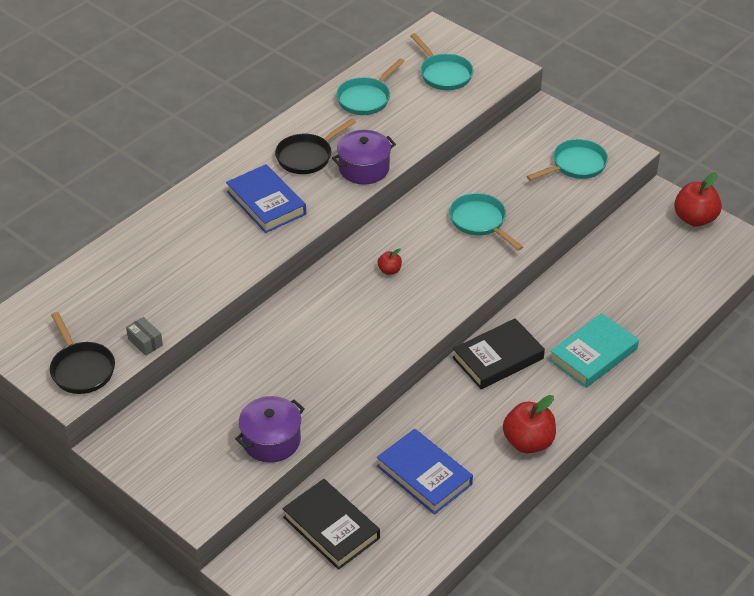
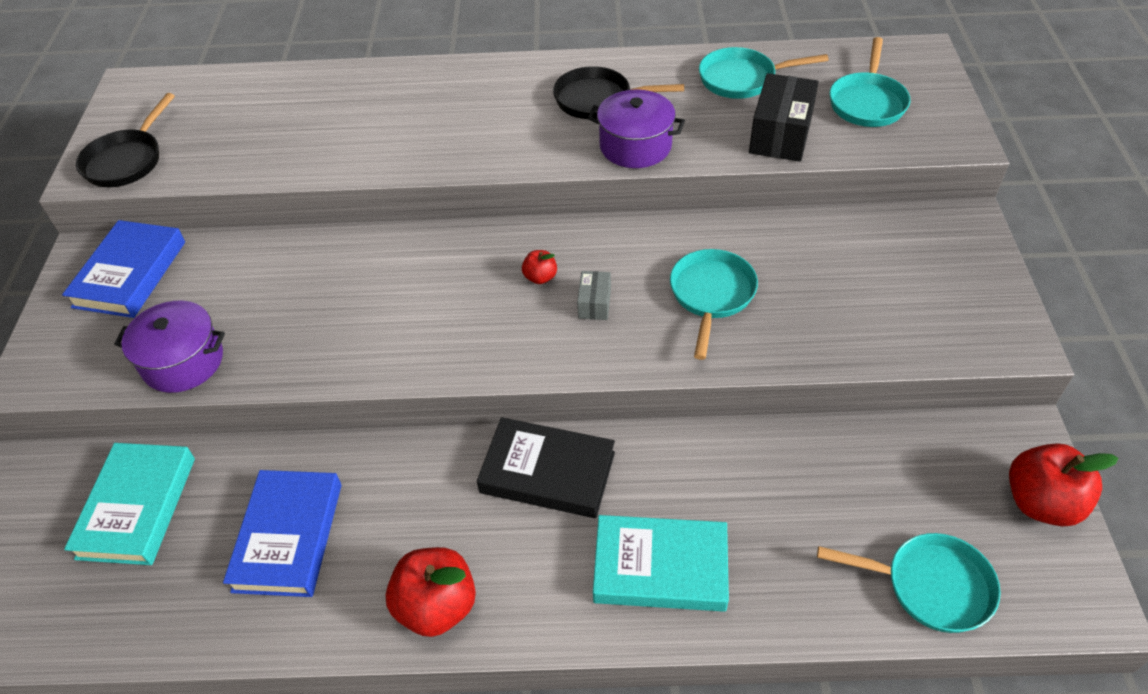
camera: 50 degrees right, 5 degrees up
(145, 342) = (202, 174): grey box -> grey box (594, 303)
(266, 203) = (493, 119): blue book -> blue book (130, 274)
(331, 527) = (137, 507): black book -> turquoise book
(426, 117) = (780, 135): none -> black box
(575, 165) = (923, 311): turquoise pan -> turquoise pan (930, 586)

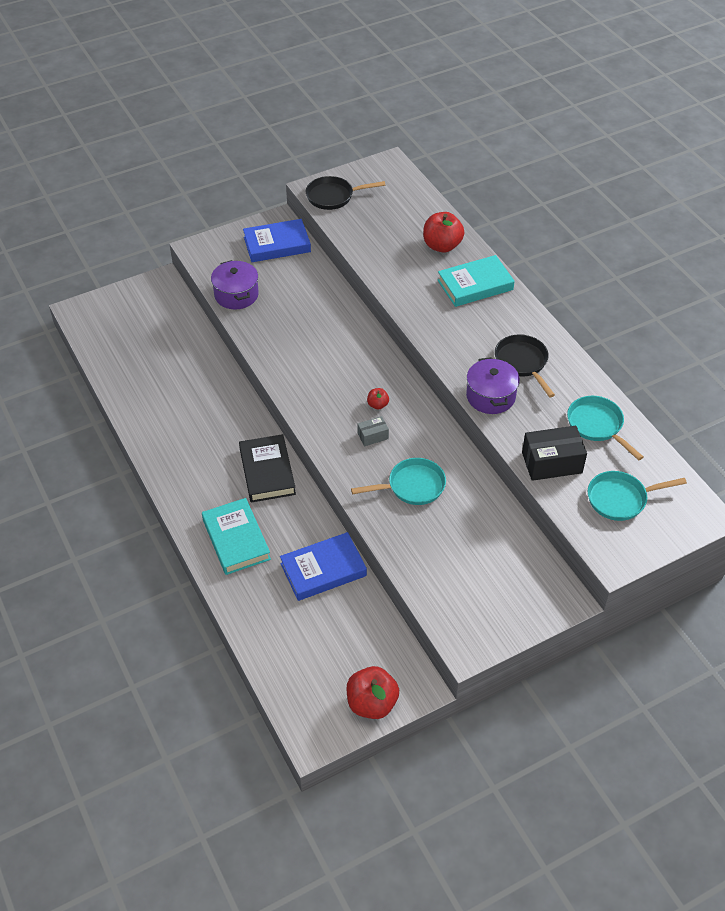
camera: 60 degrees right, 0 degrees up
(137, 507) = (164, 329): turquoise book -> turquoise book (475, 285)
(288, 537) = (178, 390): blue book -> blue book (323, 570)
(436, 606) = (171, 461): red apple -> red apple (442, 246)
(930, 586) = (286, 660): turquoise pan -> none

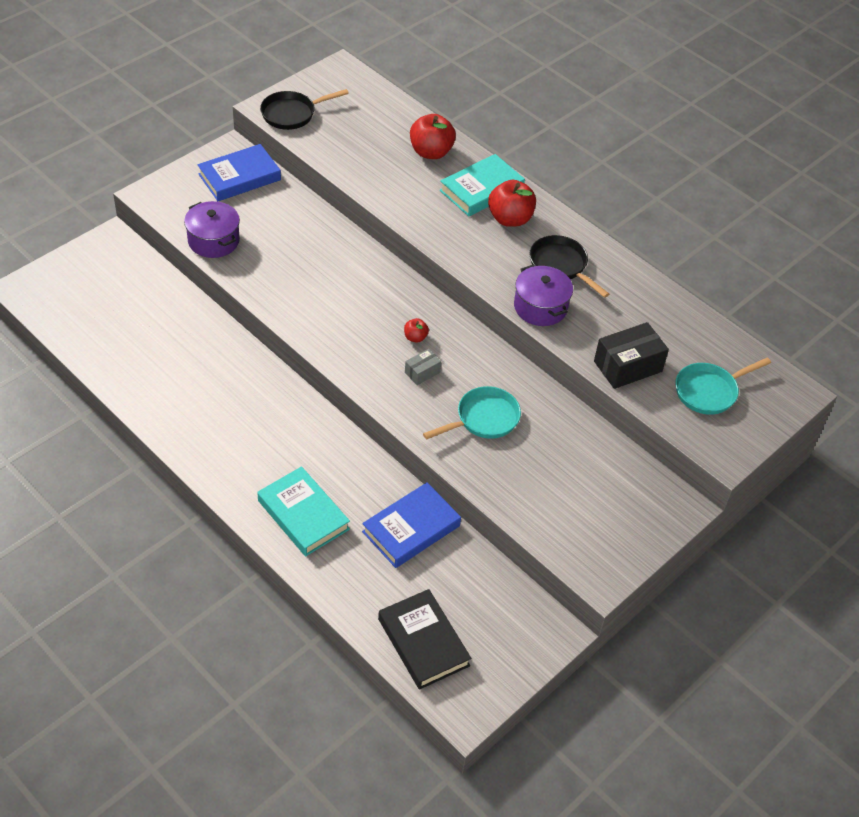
camera: 20 degrees left, 0 degrees up
(267, 472) = (311, 433): black book -> black book (423, 642)
(372, 703) = (513, 660): red apple -> red apple (510, 219)
(597, 426) = (659, 319): turquoise pan -> none

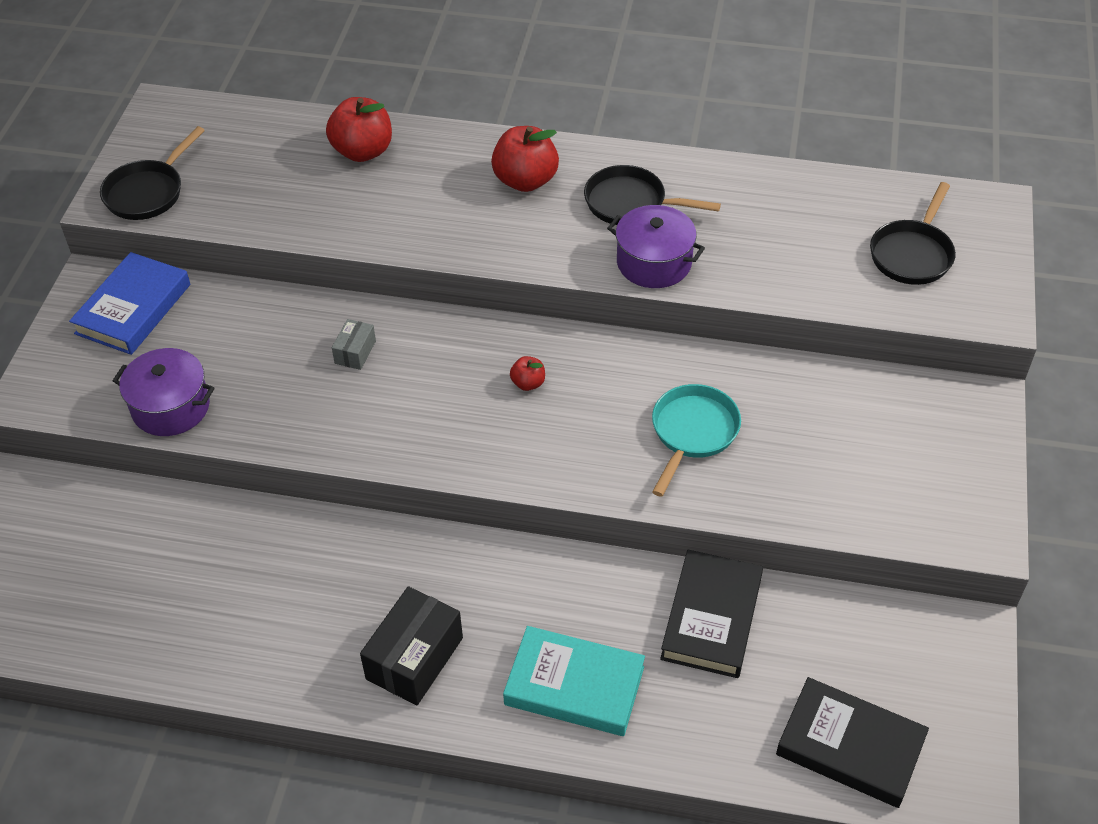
camera: 30 degrees left, 0 degrees up
(411, 529) = (711, 618): blue book -> black book
(422, 372) = (574, 420): grey box -> grey box (355, 352)
(481, 190) = (462, 164): turquoise book -> none
(627, 366) = (807, 276): black box -> black box (414, 658)
(709, 391) = (912, 254): turquoise pan -> black pan

